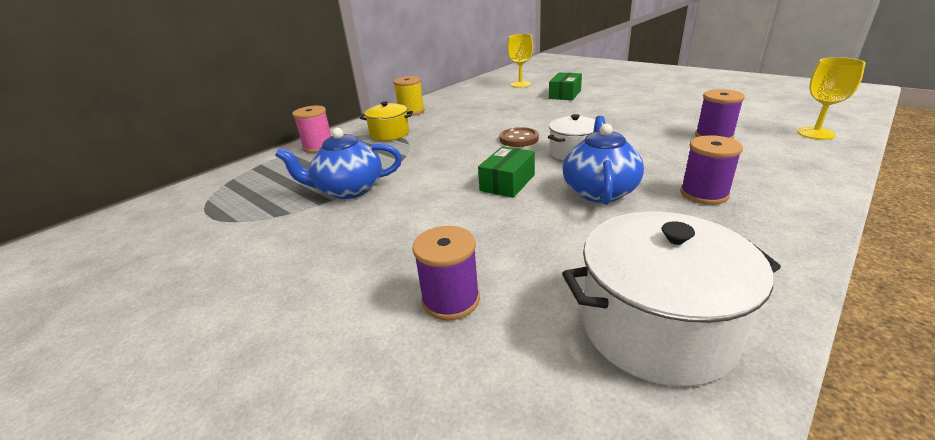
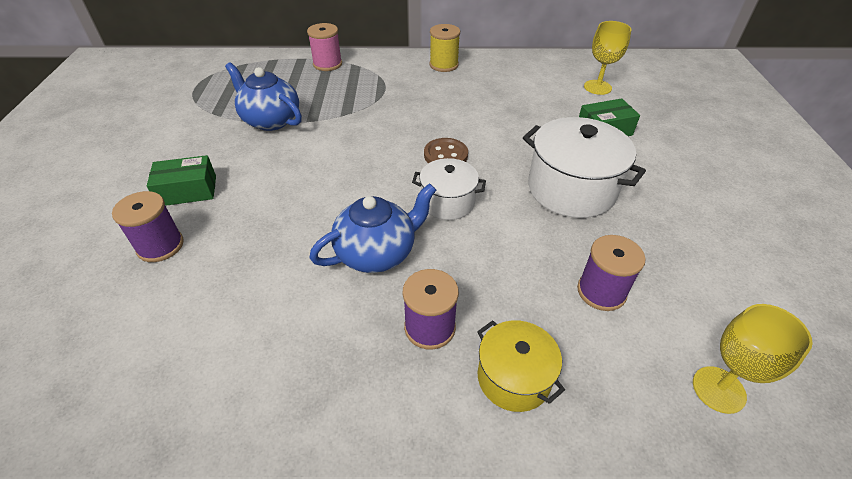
camera: 45 degrees right, 15 degrees up
(389, 134) = (384, 81): yellow pot -> yellow pot (514, 378)
(507, 183) = (347, 191): green box -> green box (188, 191)
(657, 328) = (181, 364): white pot -> white pot (571, 189)

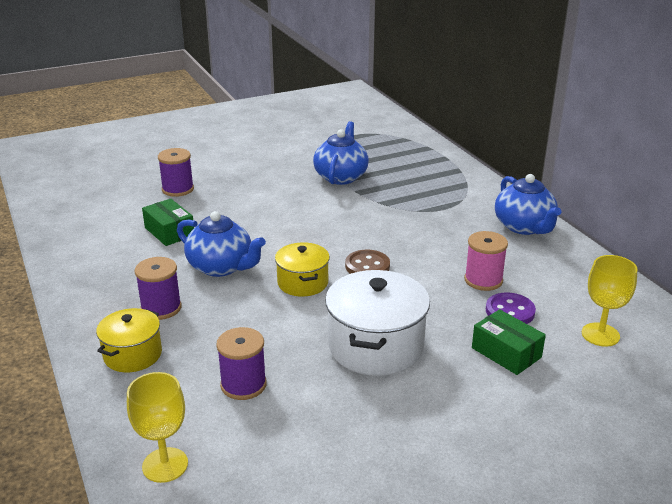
camera: 65 degrees right, 15 degrees down
(188, 191) = (234, 178): green box -> green box (169, 232)
(327, 64) = (451, 171): pink spool -> pink spool (483, 280)
(444, 65) = (524, 227): yellow spool -> blue teapot
(448, 202) = (302, 283): white pot -> yellow pot
(553, 110) = (510, 311): none -> purple button

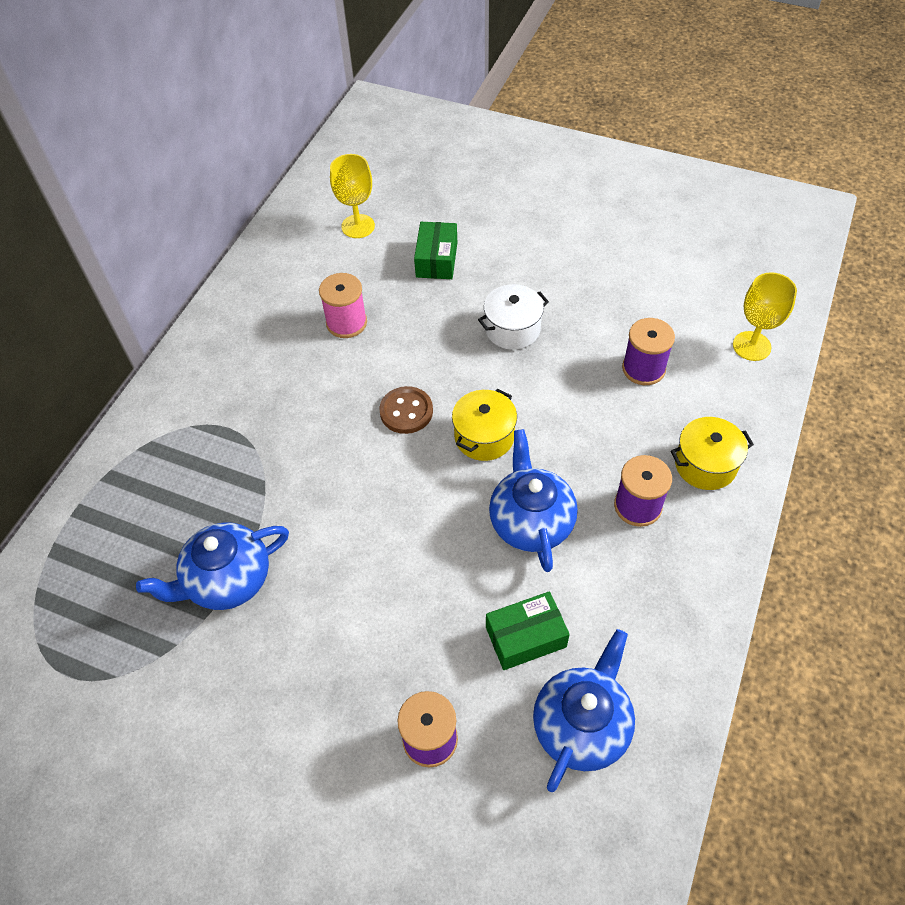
camera: 130 degrees left, 25 degrees up
(169, 232) = (526, 637): green box -> green box turned 60 degrees clockwise
(375, 346) = (512, 329): white pot -> white pot, size x0.60
(510, 311) = (378, 284): purple button -> none
(524, 227) = (213, 346): blue teapot -> blue teapot (581, 725)

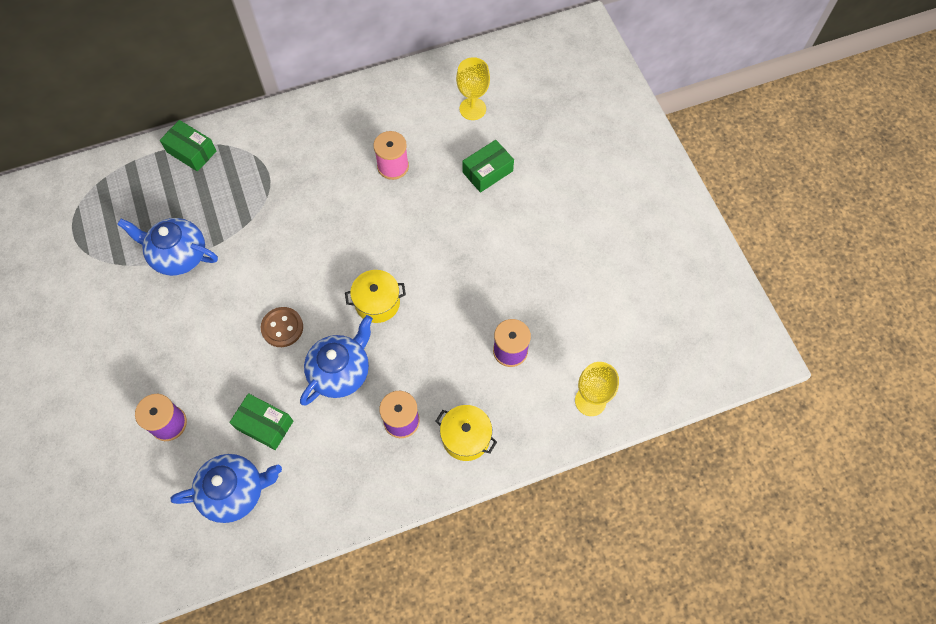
camera: 45 degrees right, 10 degrees up
(115, 479) = (191, 151): none -> green box
(406, 411) = (358, 249): brown button -> brown button (282, 328)
(512, 329) = (472, 255): white pot -> none

